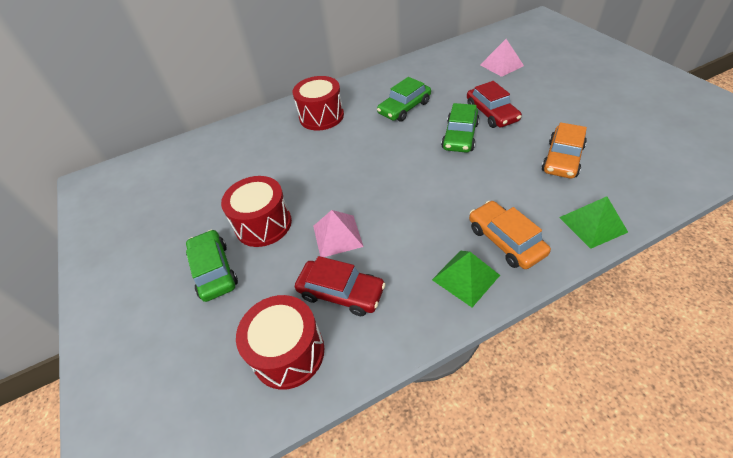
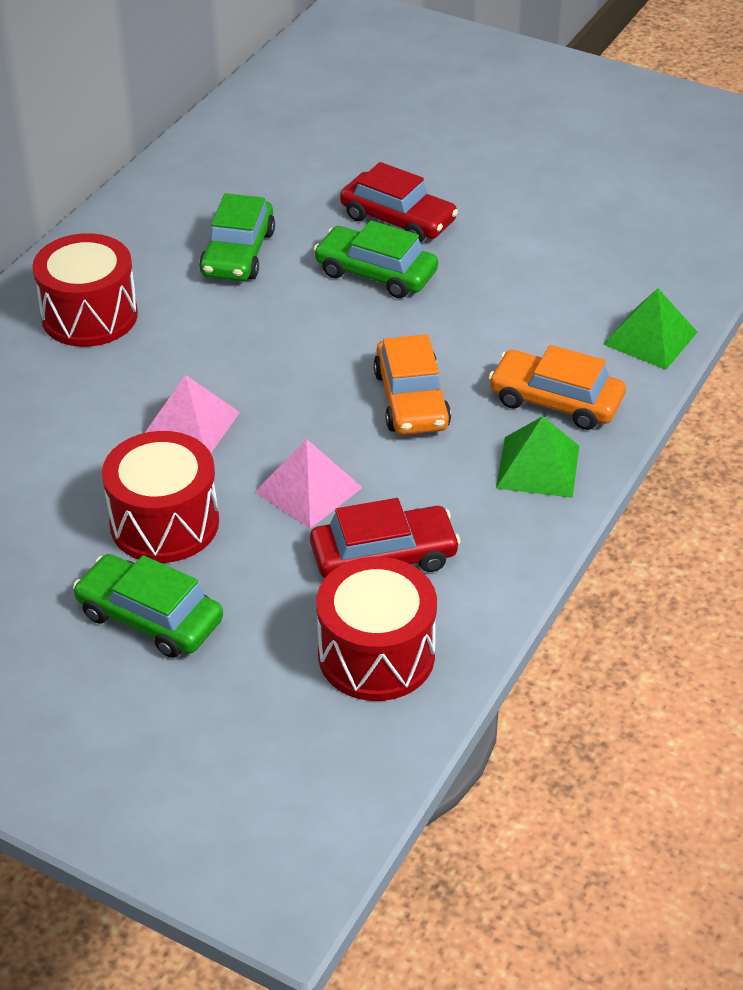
camera: 40 degrees left, 5 degrees down
(460, 136) = (376, 273): green car -> green car turned 135 degrees clockwise
(501, 65) = (349, 126): pink pyramid -> pink pyramid (190, 425)
(562, 159) = (554, 260): orange car -> orange car (411, 400)

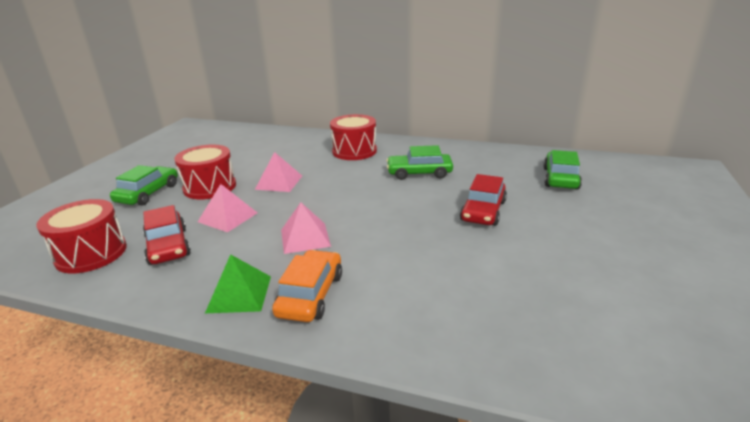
camera: 80 degrees right, 15 degrees down
(376, 273) = (423, 211): green car -> green car (560, 178)
(411, 400) = (305, 237): orange car -> pink pyramid
(650, 338) = (401, 339): green pyramid -> none

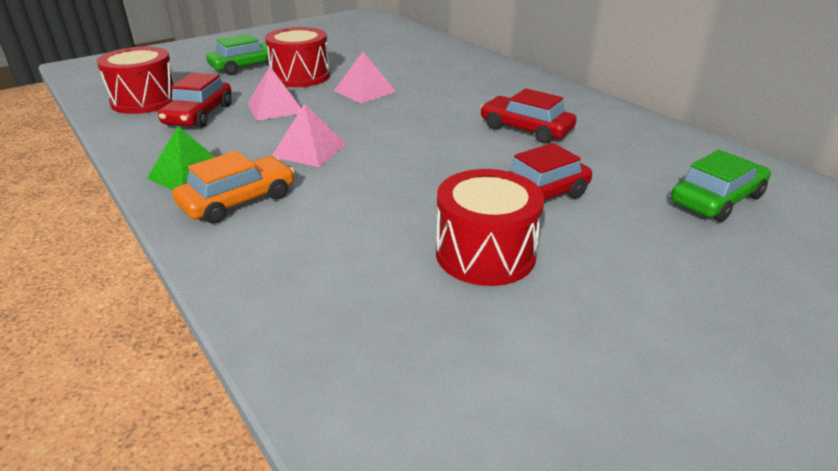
camera: 35 degrees right, 5 degrees up
(354, 151) = (488, 83): red drum -> red drum (485, 254)
(419, 173) = (526, 129): green car -> red car

